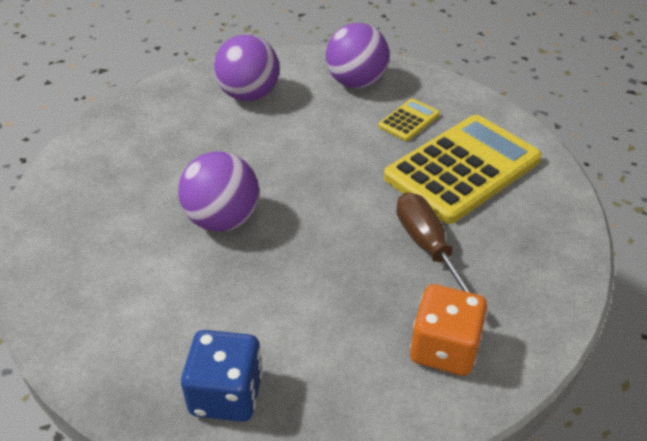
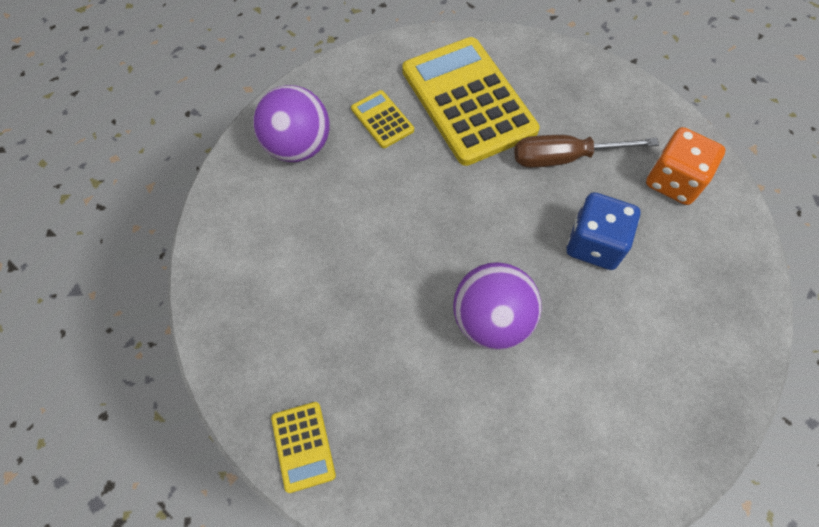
camera: 75 degrees left, 20 degrees up
(99, 137) = (303, 446): none -> yellow calculator
(226, 394) = (707, 350): blue dice -> blue dice (594, 244)
(249, 95) = (279, 258): purple ball -> none

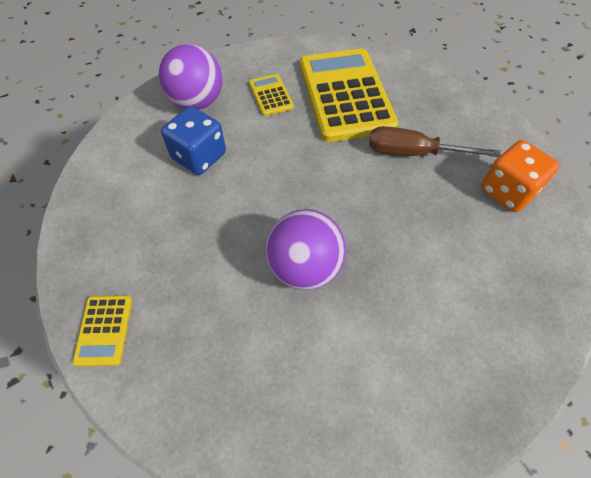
camera: 15 degrees right, 5 degrees down
(594, 244) = (418, 226): blue dice -> blue dice (199, 156)

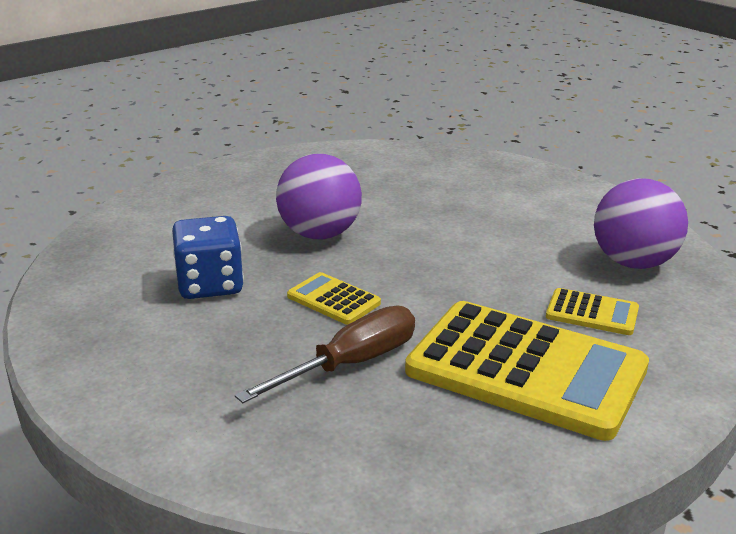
camera: 130 degrees right, 30 degrees down
(104, 330) = (393, 154): yellow calculator -> yellow calculator (333, 300)
(199, 156) = (532, 235): blue dice -> blue dice (210, 285)
(507, 191) = (192, 397): orange dice -> none

